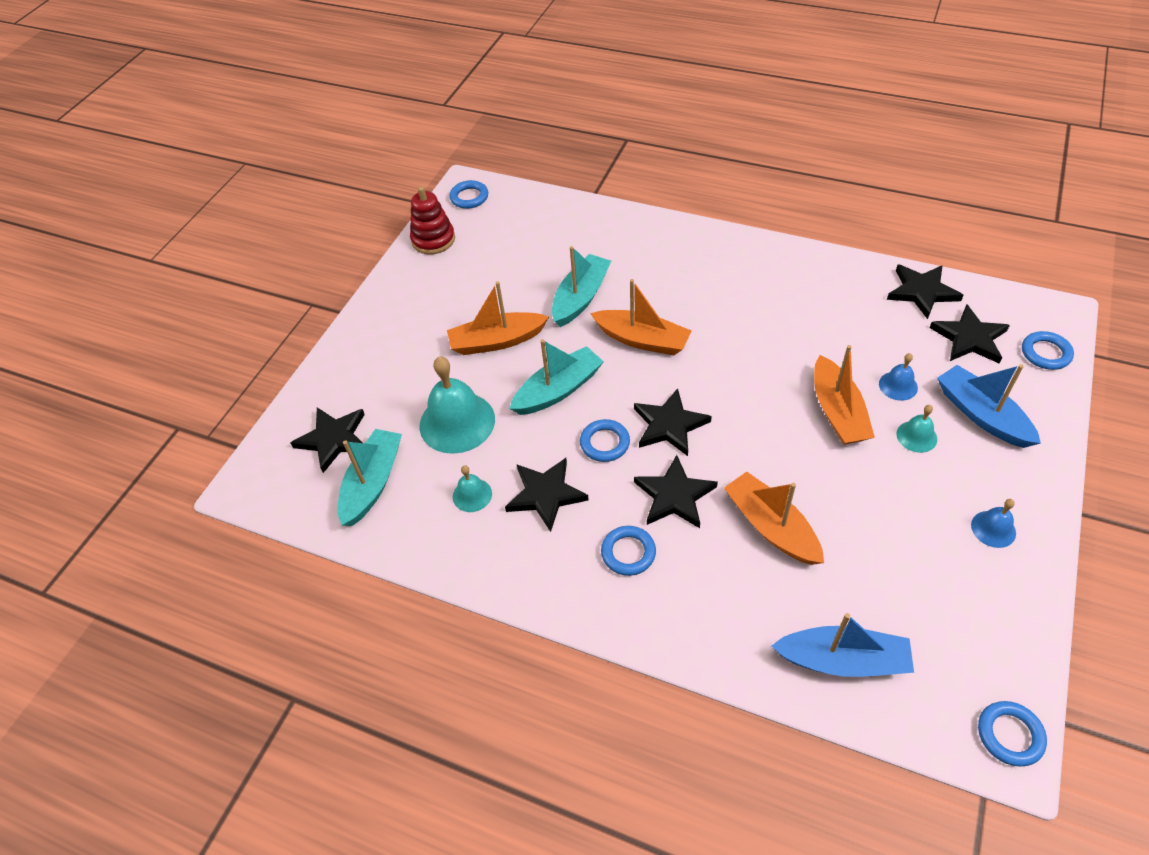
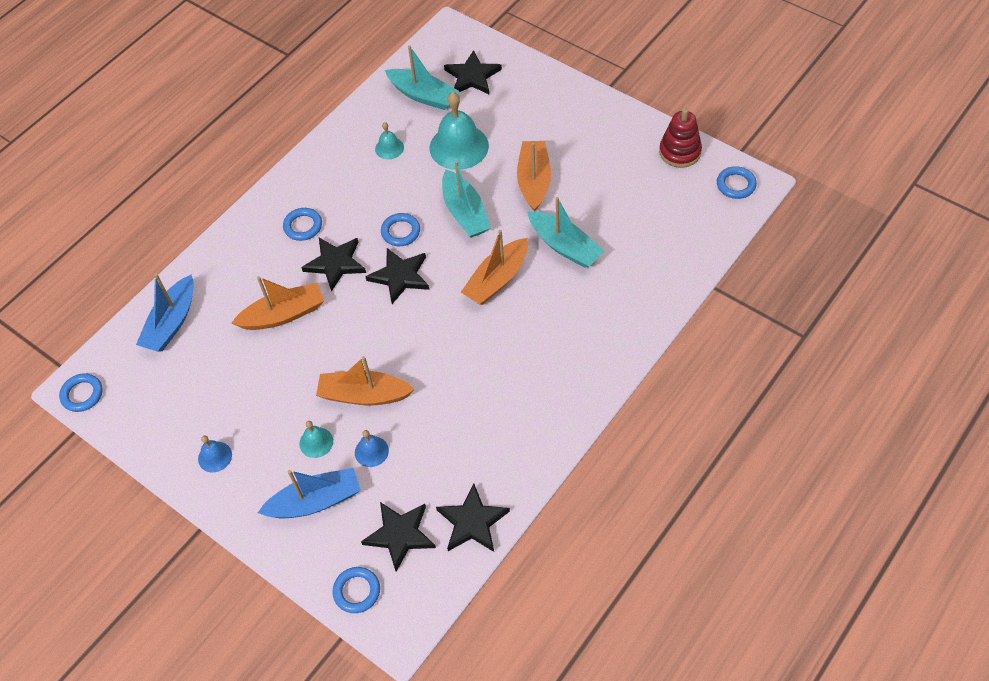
camera: 105 degrees right, 5 degrees up
(545, 495) = (371, 189): black star -> none

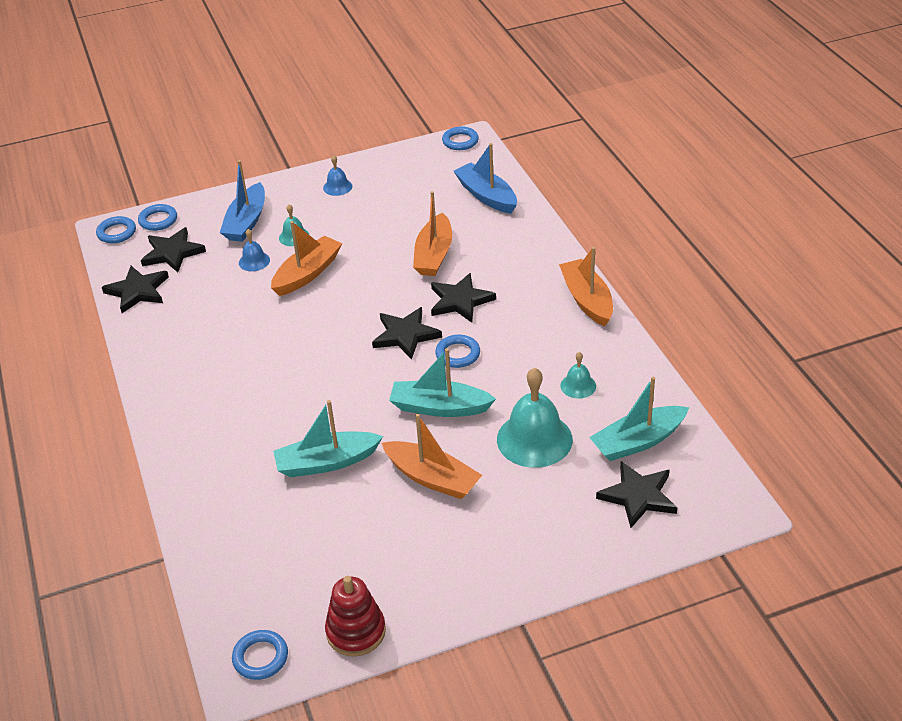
camera: 120 degrees right, 15 degrees down
(303, 226) = (524, 295): blue ring -> blue ring (117, 233)
(497, 279) = (337, 396): orange boat -> orange boat (587, 300)

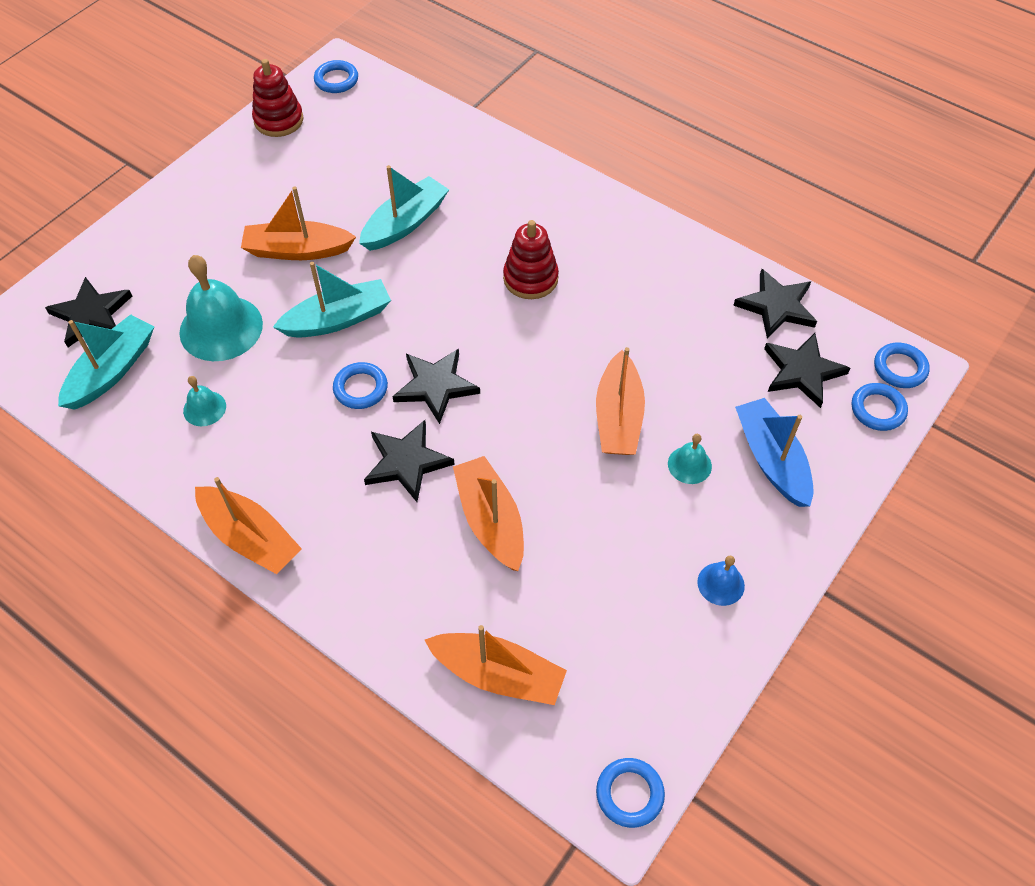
camera: 145 degrees right, 15 degrees up
(254, 261) = (697, 405): blue bell -> none
(274, 377) = (530, 278): none -> red stacking toy
(486, 196) = (498, 674): blue boat -> orange boat

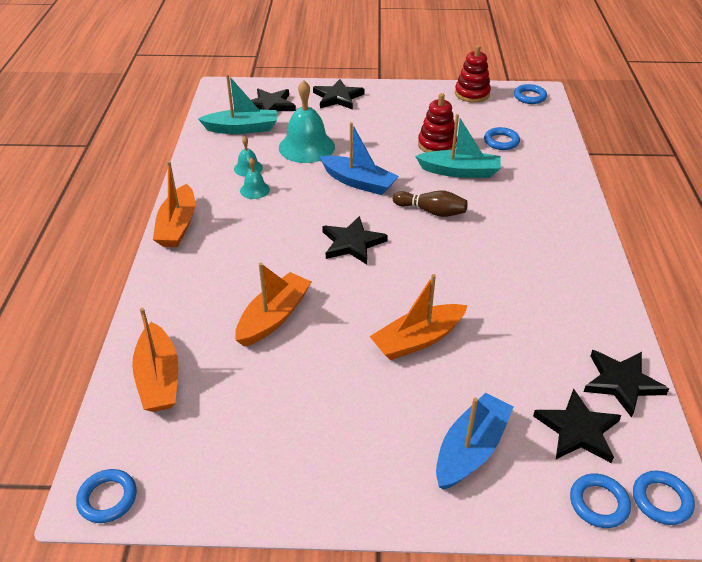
camera: 55 degrees right, 15 degrees down
(297, 250) = (390, 144): orange boat -> none
(338, 319) = (358, 182): turquoise boat -> blue boat
(360, 388) = (319, 215): blue ring -> blue ring (501, 141)
(406, 462) = (283, 259): black star -> black star (338, 97)
(447, 288) = (431, 211): none -> brown bowling pin
(530, 278) = (483, 242): red stacking toy -> red stacking toy (437, 145)
(689, 465) = (416, 400): turquoise bell -> turquoise bell (254, 190)
(721, 584) = (326, 470): blue bell -> none

